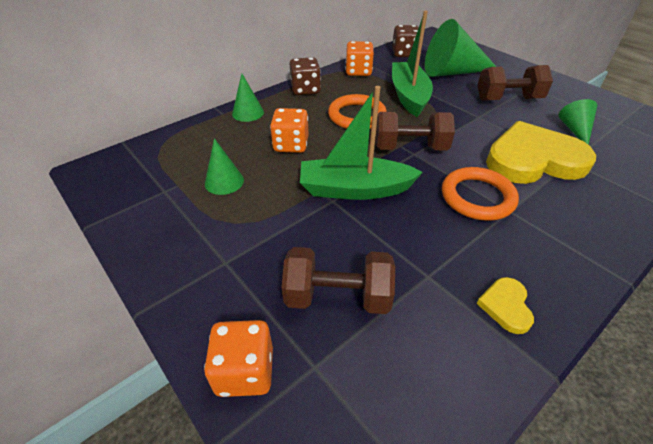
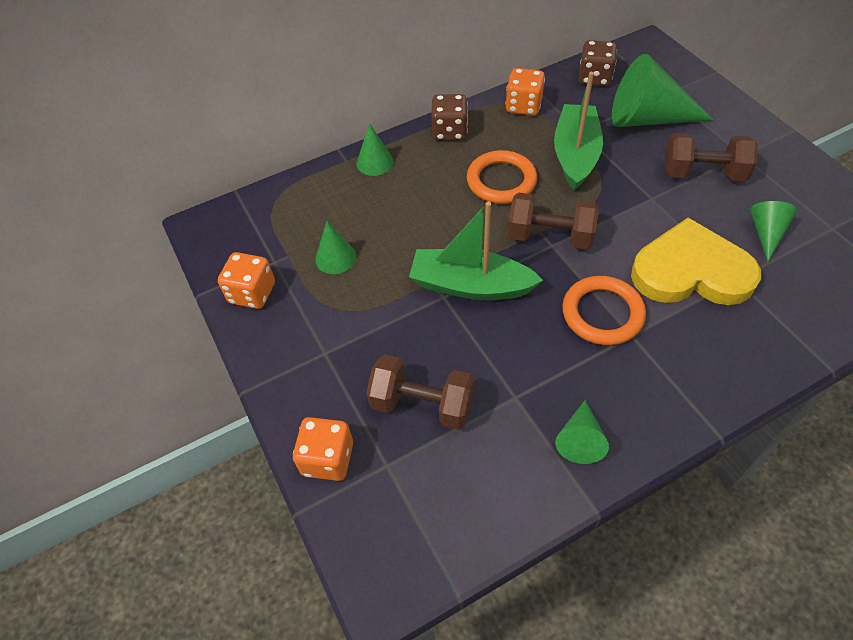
camera: 15 degrees right, 10 degrees up
(291, 145) = (415, 216): orange dice -> orange dice (252, 293)
(506, 306) = (580, 439): yellow heart -> green cone

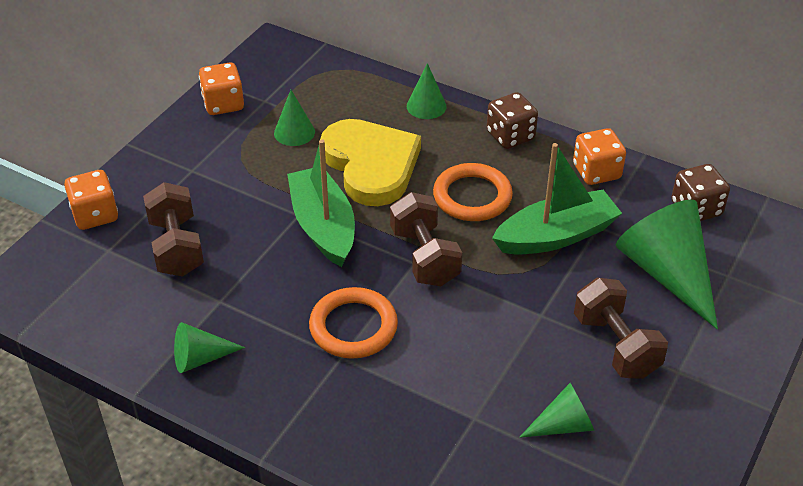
camera: 55 degrees right, 10 degrees down
(691, 271) = (458, 377): yellow heart -> yellow heart (371, 165)

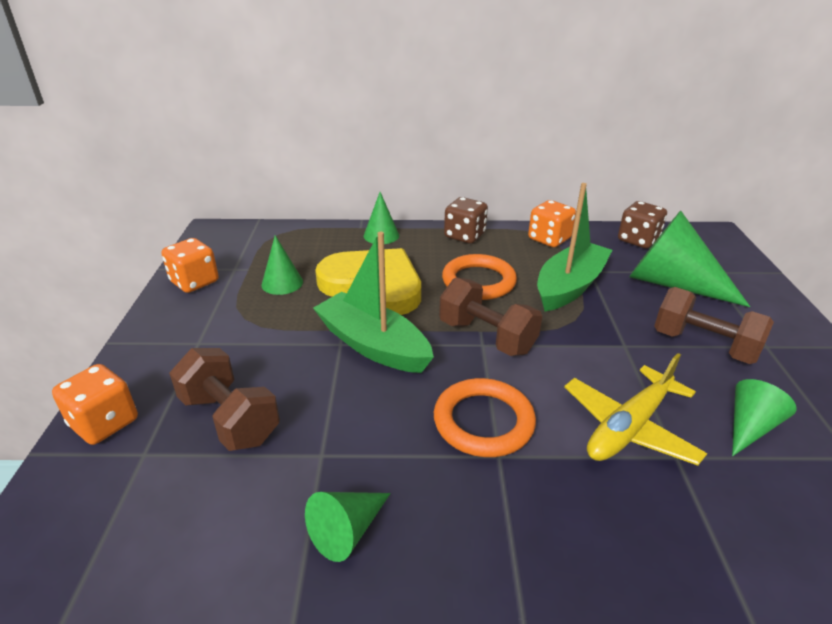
camera: 30 degrees left, 10 degrees down
(462, 381) = (629, 427): none -> yellow plane

